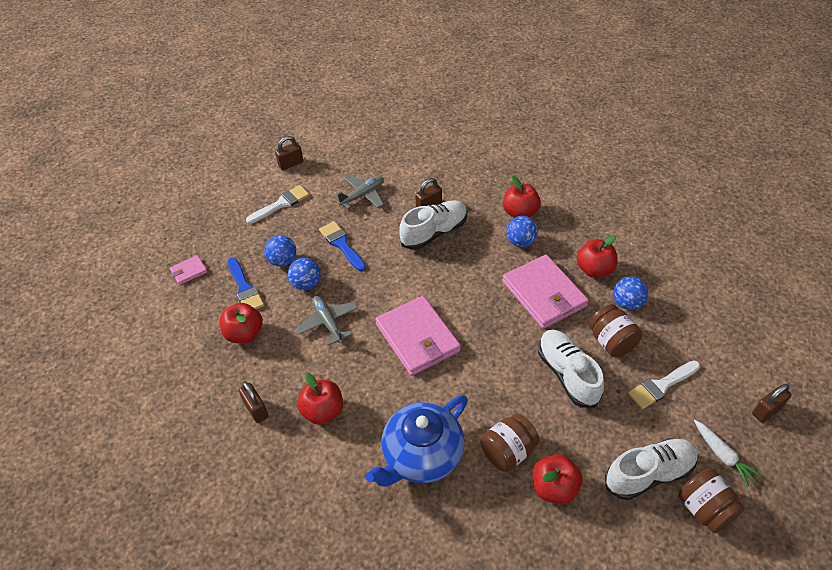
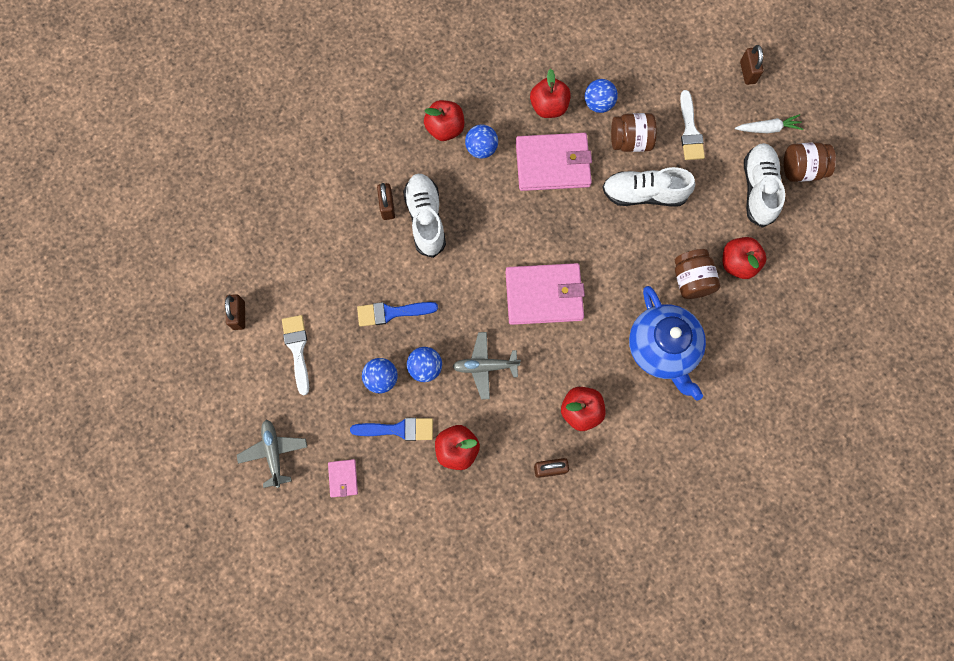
camera: 65 degrees left, 25 degrees up
(362, 195) = (333, 262): grey plane -> grey plane (274, 453)

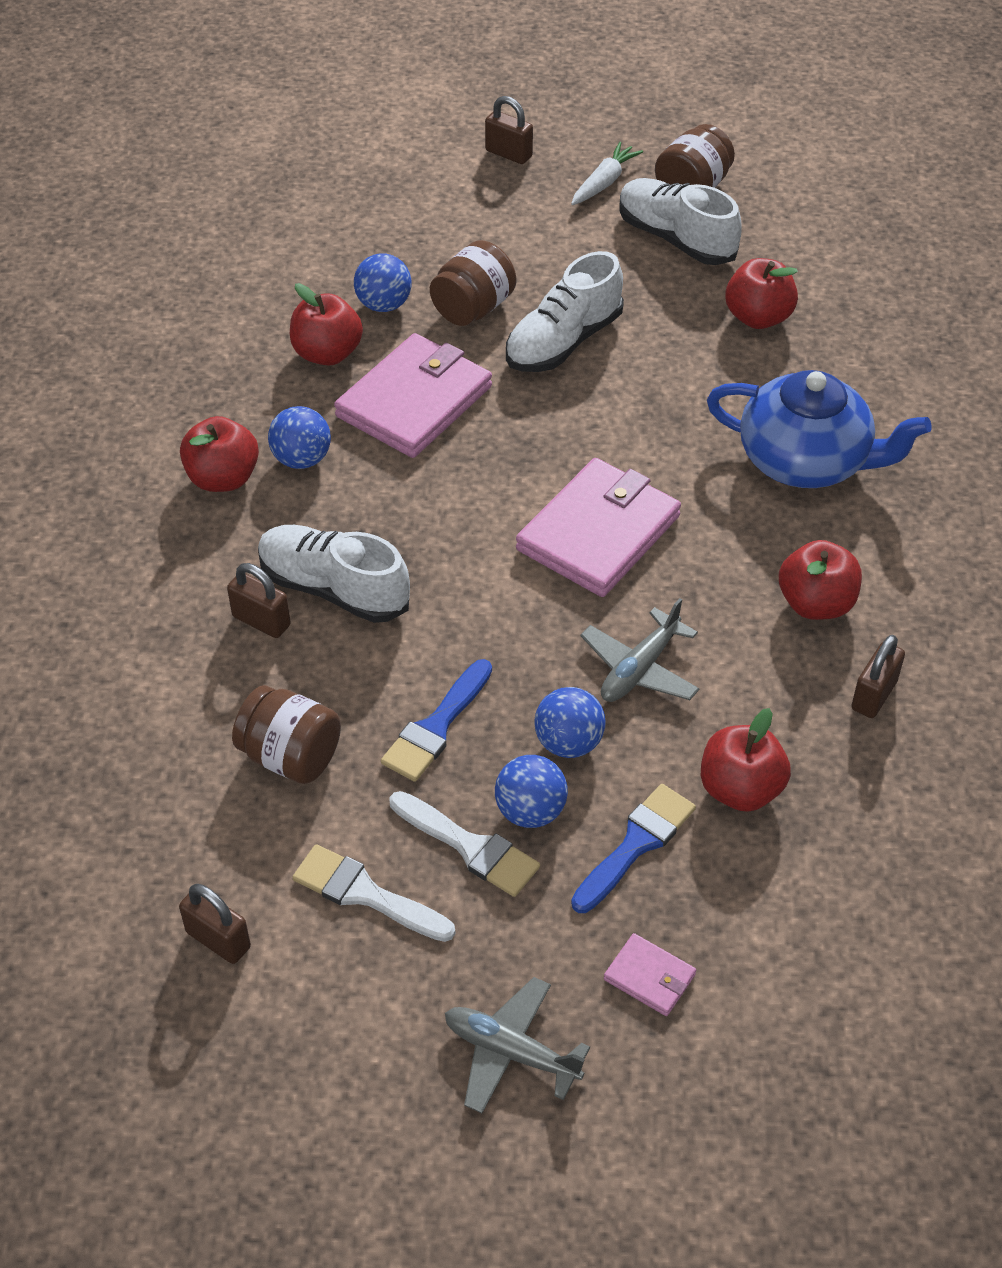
camera: 50 degrees left, 25 degrees down
(690, 131) = (525, 248): white brush -> white brush (469, 847)
(691, 280) = (735, 373): brown jar -> brown jar (290, 756)

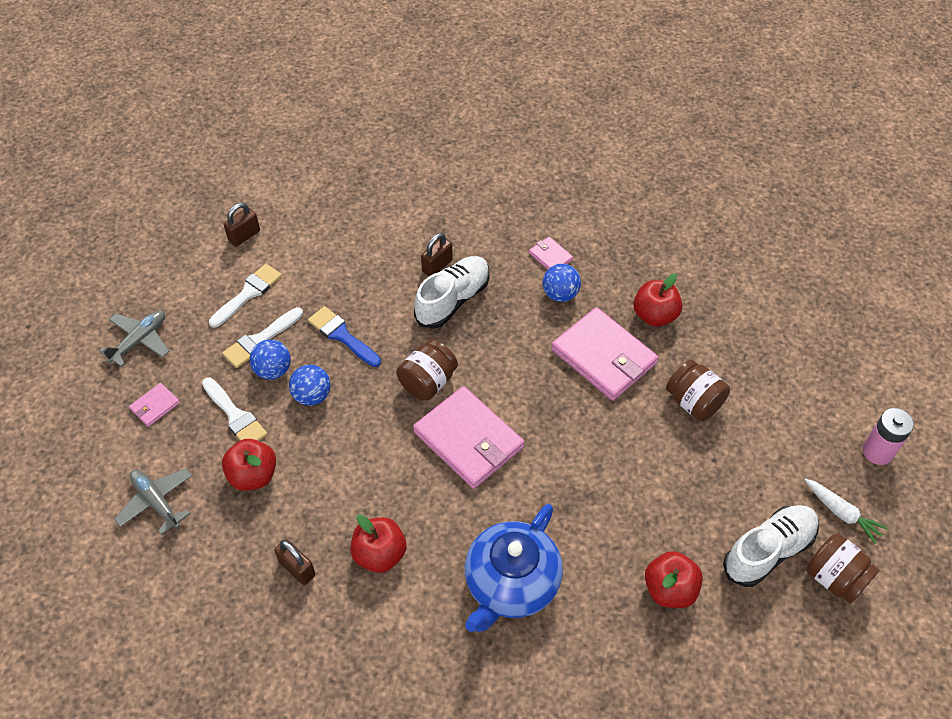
camera: 100 degrees right, 5 degrees up
(223, 478) = (550, 256): red apple -> pink wallet
(290, 756) = (342, 271): brown jar -> brown jar (428, 382)
(384, 305) = (701, 351): blue ball -> none
(508, 154) = (877, 451): brown padlock -> pink battery
(563, 342) = (653, 451): white shoe -> none
(636, 844) = (235, 416): blue brush -> white brush
(639, 669) = (354, 441): grey plane -> grey plane (156, 502)

